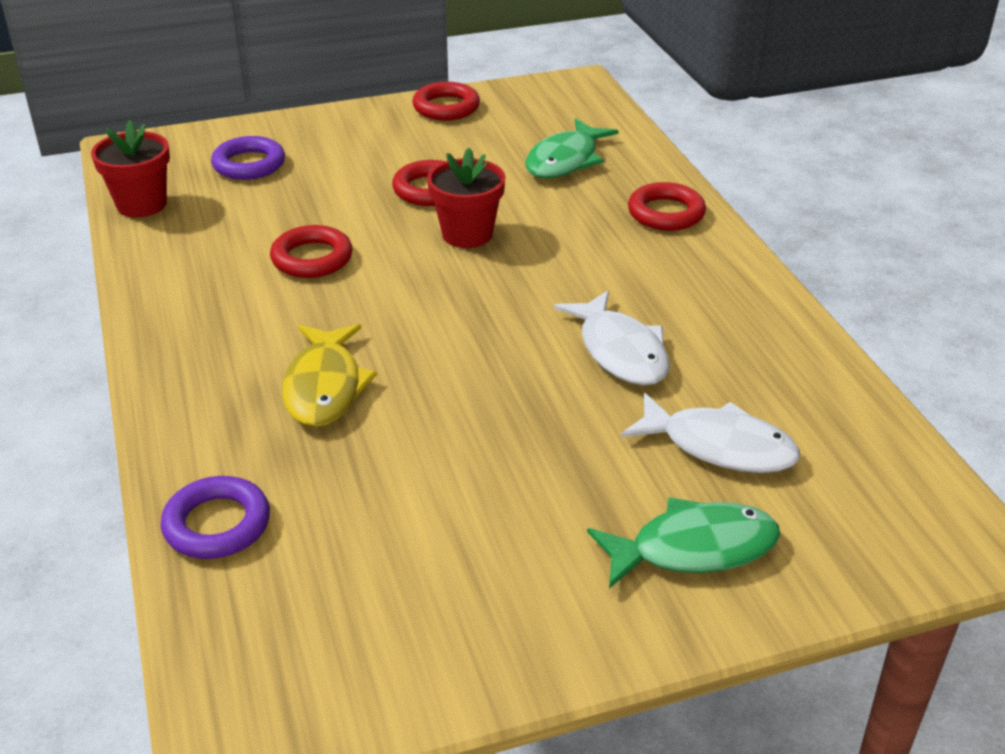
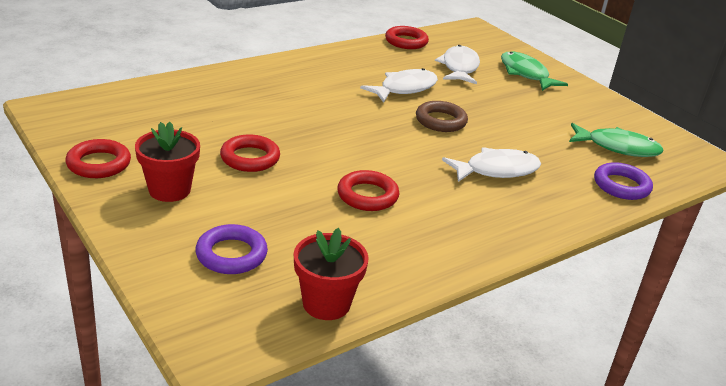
camera: 110 degrees left, 5 degrees down
(325, 387) = (496, 170): yellow fish -> white fish
(467, 234) = (307, 139): red flower pot -> red flower pot (169, 190)
(495, 366) = (440, 121): none -> brown ring
(565, 160) = (190, 109): green fish -> green fish (617, 147)
(666, 213) = (254, 76): red ring -> red ring (406, 41)

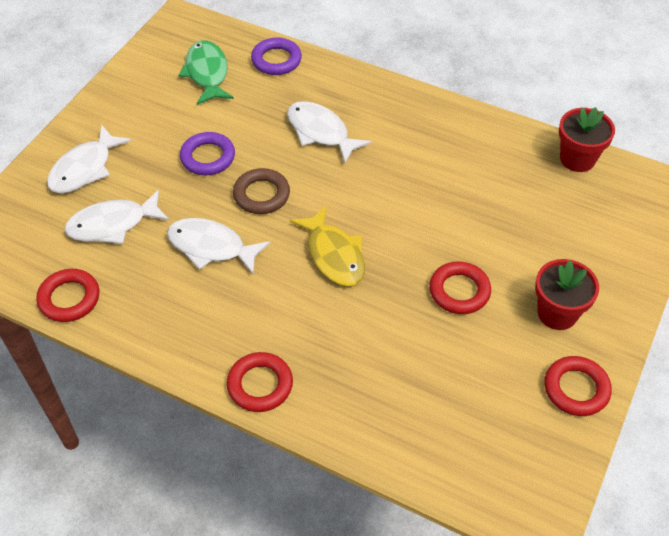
camera: 115 degrees left, 20 degrees up
(231, 254) = (585, 229): purple ring -> purple ring (208, 157)
(347, 125) = (334, 255): none -> yellow fish
(367, 195) = (437, 191): red ring -> red ring (260, 385)
(525, 74) = (85, 169): green fish -> white fish

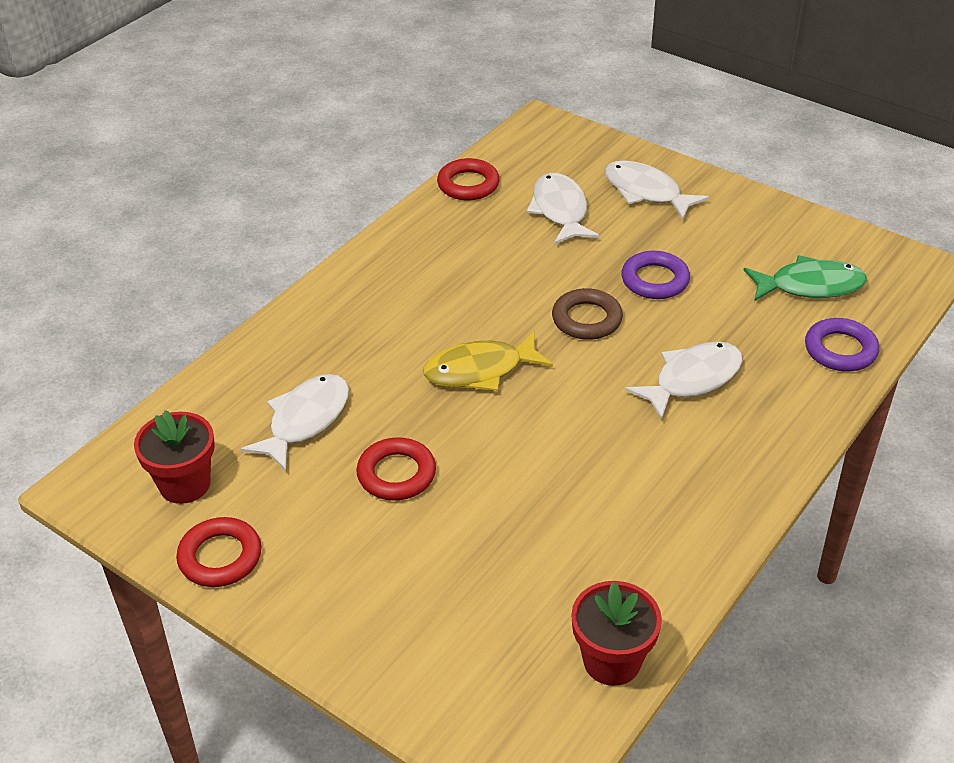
camera: 100 degrees right, 10 degrees down
(211, 247) = (513, 277): white fish -> white fish (305, 420)
(260, 385) = (324, 301): red ring -> none
(557, 313) = (334, 565): red flower pot -> red flower pot (185, 484)

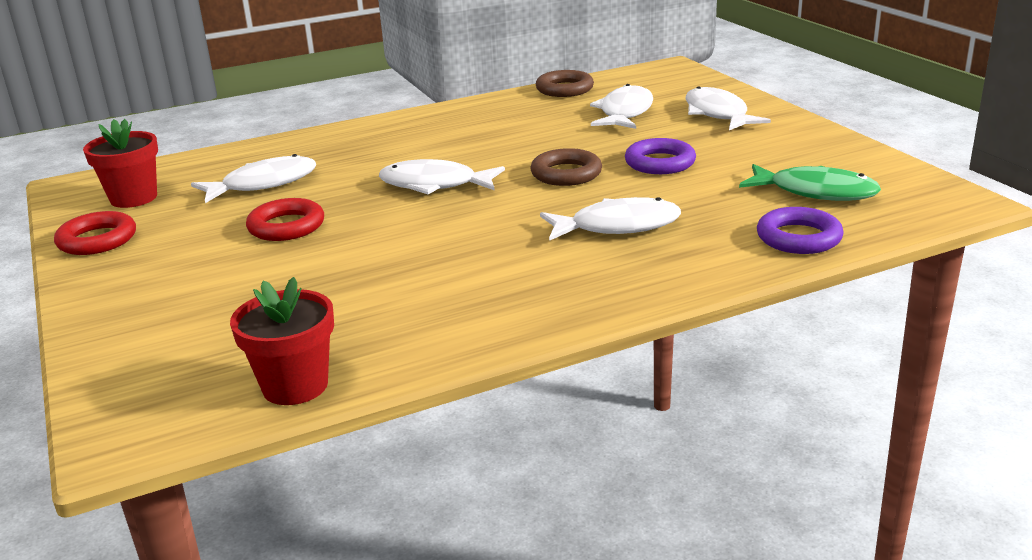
camera: 30 degrees right, 15 degrees down
(468, 184) = (564, 89): red ring -> brown ring
(480, 370) = (435, 185): yellow fish -> white fish

